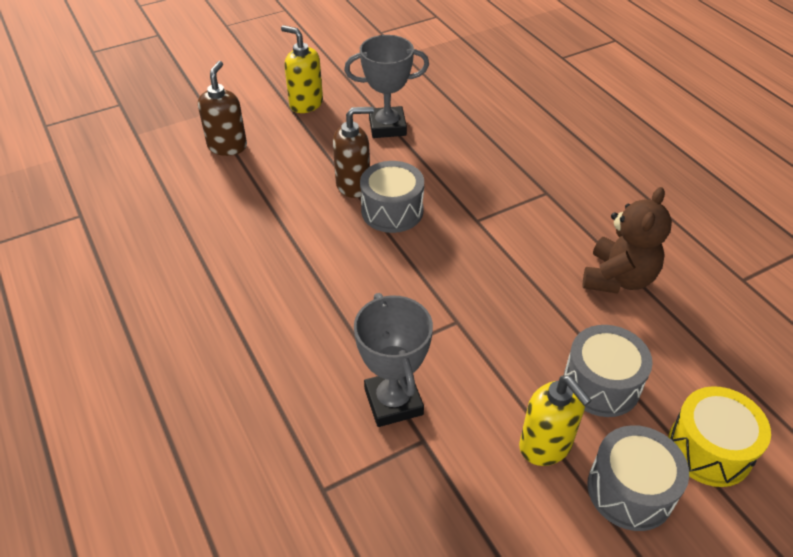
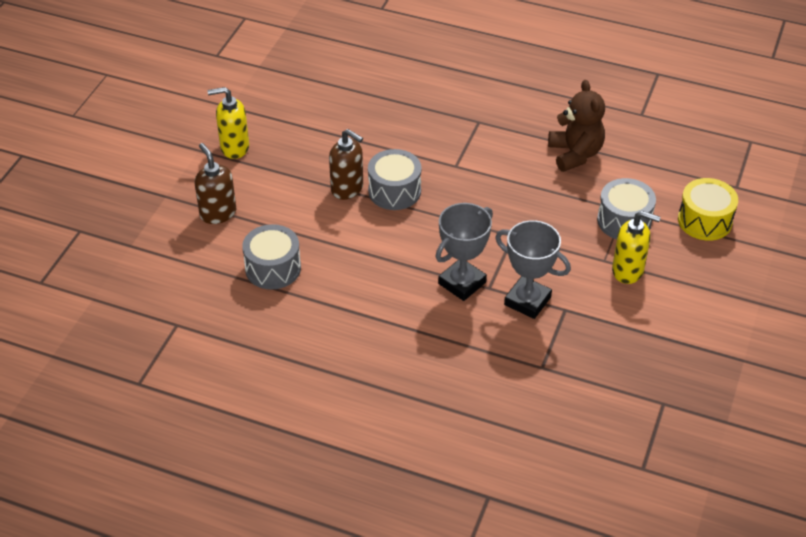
camera: 40 degrees left, 0 degrees up
(353, 185) = (347, 189): brown soap dispenser -> brown soap dispenser turned 90 degrees clockwise
(387, 127) = (318, 132): grey trophy -> grey trophy (462, 283)
(630, 490) = (687, 265): grey drum -> grey drum (273, 268)

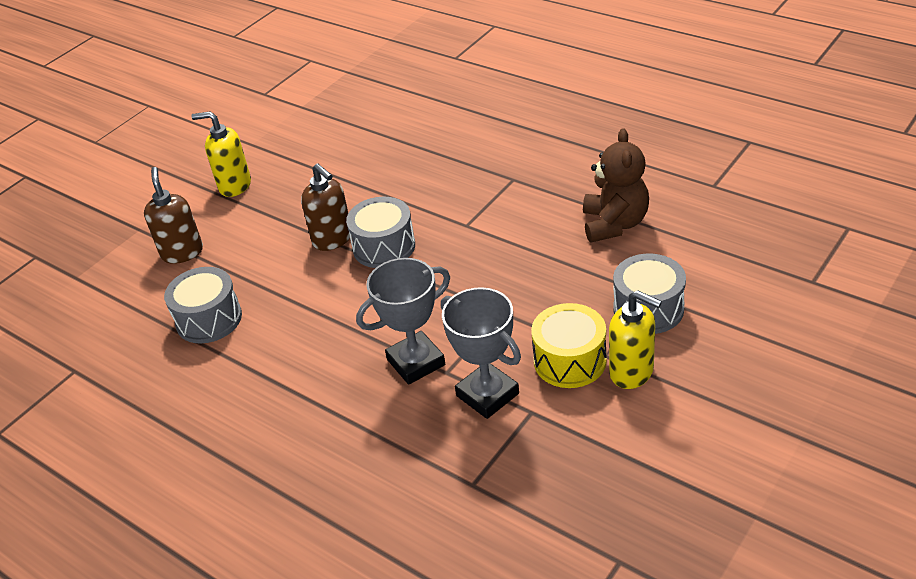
camera: 20 degrees right, 5 degrees down
(704, 221) = (756, 320): yellow drum -> yellow drum (570, 360)

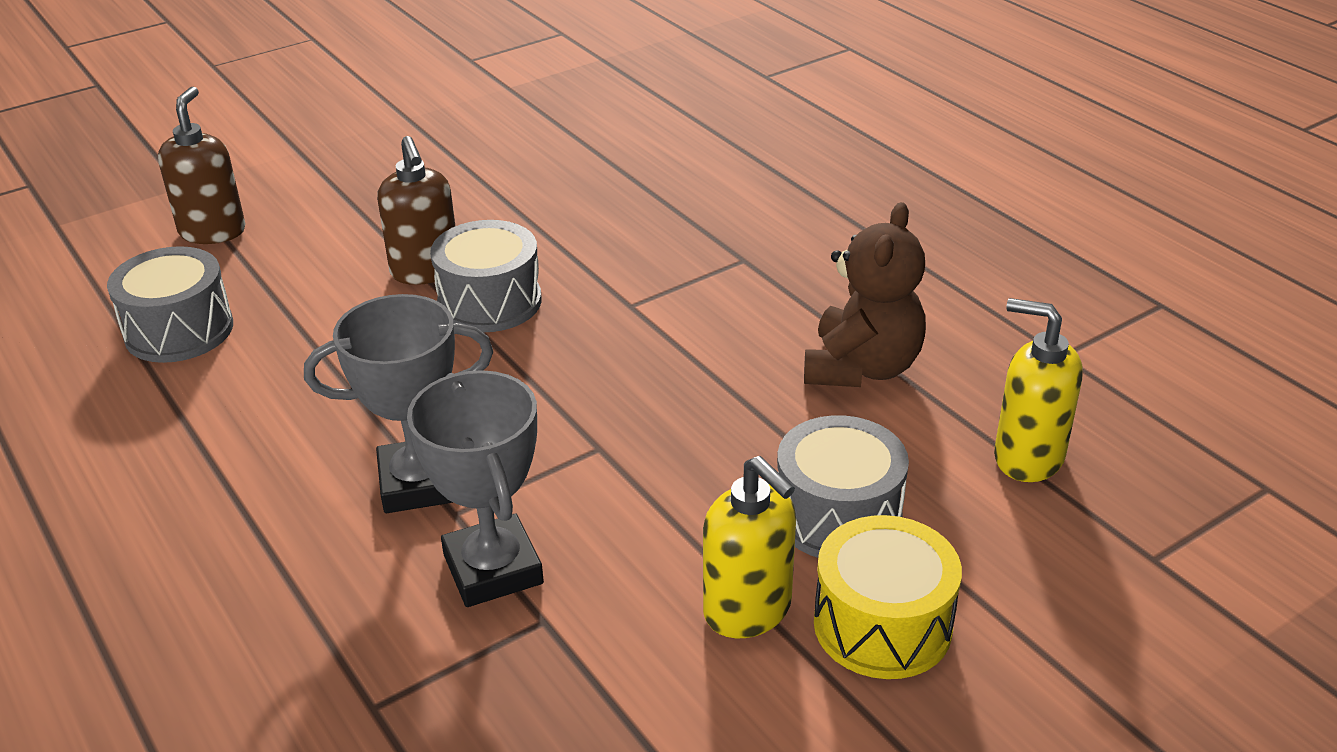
camera: 15 degrees right, 5 degrees down
(234, 185) = (345, 164): yellow soap dispenser -> yellow soap dispenser (1027, 457)
(570, 360) = (657, 558): yellow drum -> yellow drum (882, 625)

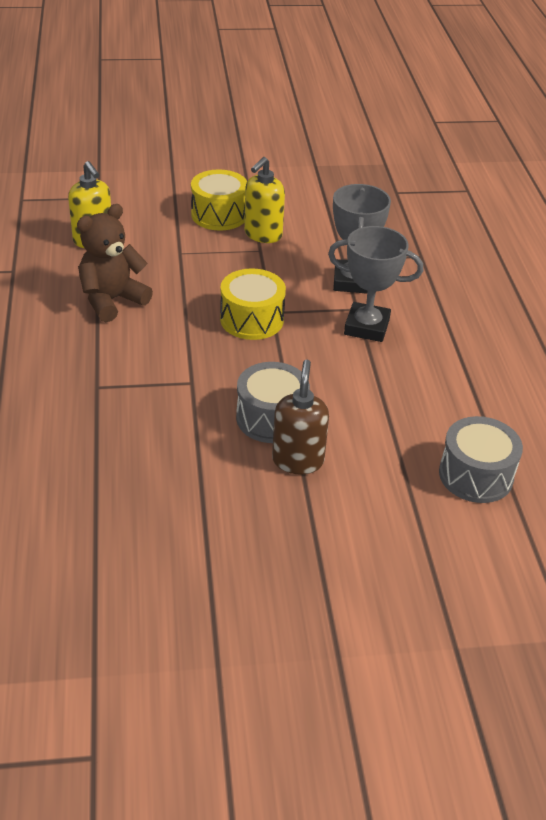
camera: 155 degrees left, 5 degrees up
(213, 231) = (438, 570): brown soap dispenser -> none
(621, 421) = (252, 319): none -> yellow drum
(748, 610) = (262, 235): yellow soap dispenser -> yellow soap dispenser turned 135 degrees counterclockwise
(838, 516) = (196, 249): grey drum -> none

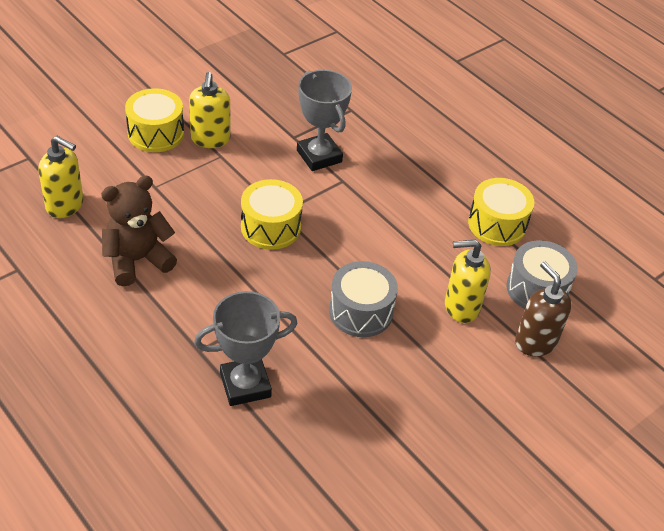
camera: 35 degrees left, 5 degrees up
(112, 300) = (137, 260): brown teddy bear -> brown teddy bear turned 45 degrees clockwise
(298, 460) = (410, 339): brown soap dispenser -> brown soap dispenser (535, 342)
(366, 327) = (364, 195): grey trophy -> grey trophy (245, 385)
(377, 456) = (461, 307): none -> yellow soap dispenser
(485, 402) = (497, 224): none -> yellow drum

